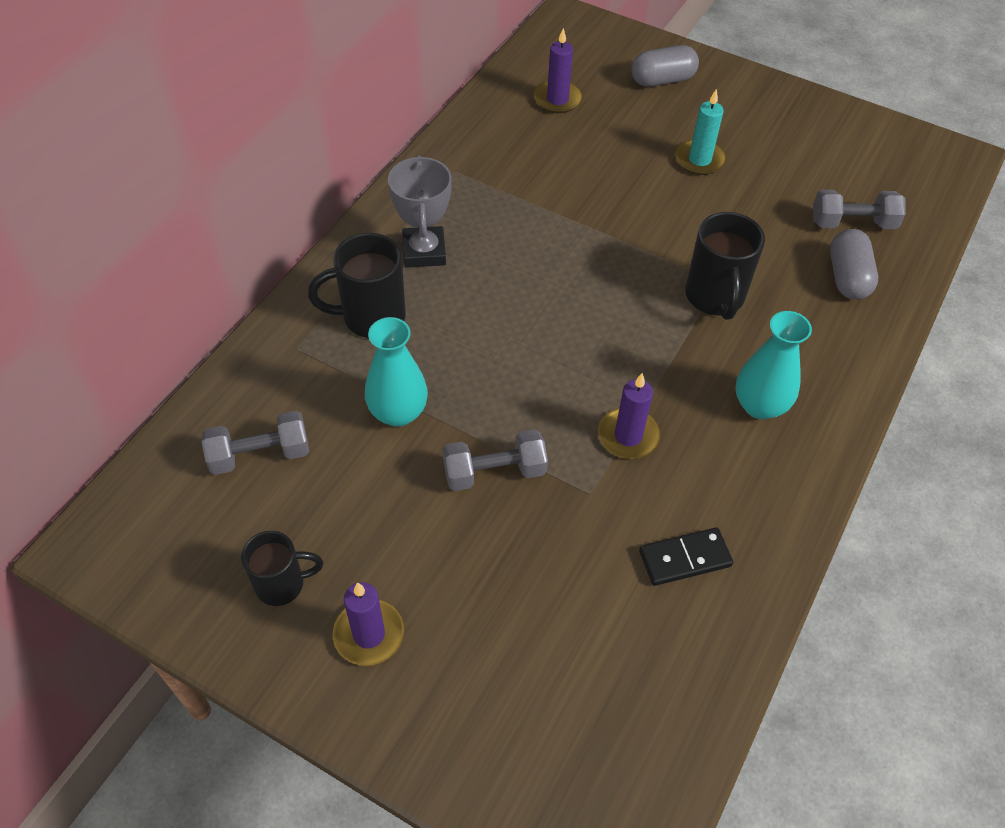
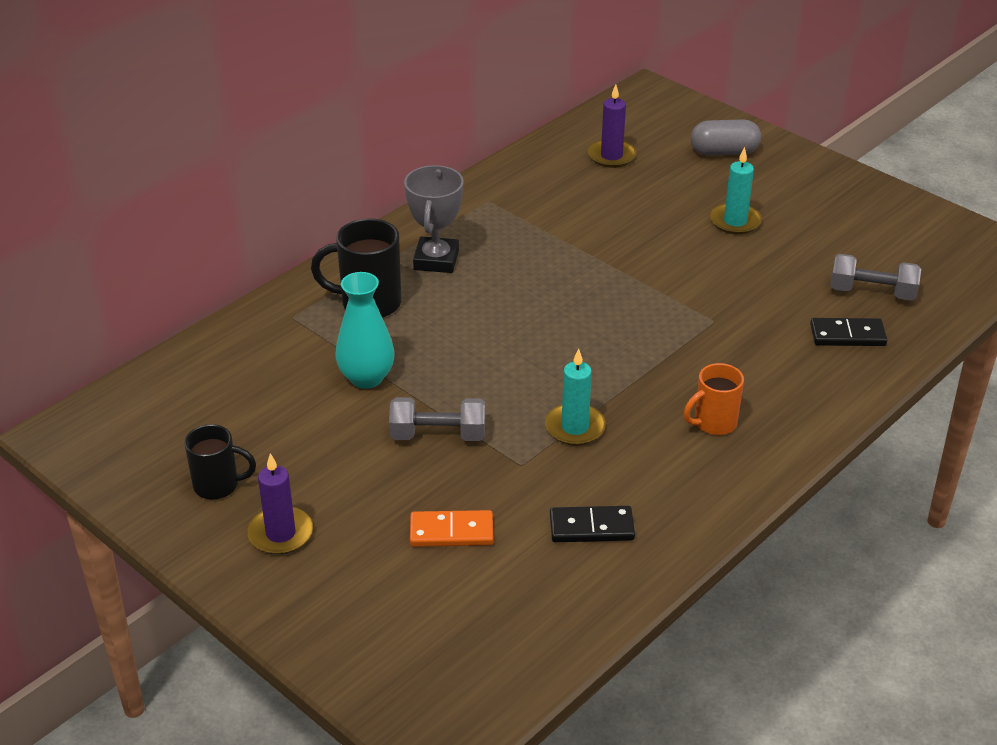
camera: 15 degrees right, 15 degrees down
(260, 455) = (232, 390): grey dumbbell -> none
(547, 594) = (451, 532): none -> orange domino
(628, 436) = (575, 427): purple candle -> turquoise candle
(715, 297) = (704, 333): black mug -> none
(759, 405) = (713, 423): turquoise vase -> orange mug
(847, 277) = (847, 335): grey capsule -> black domino

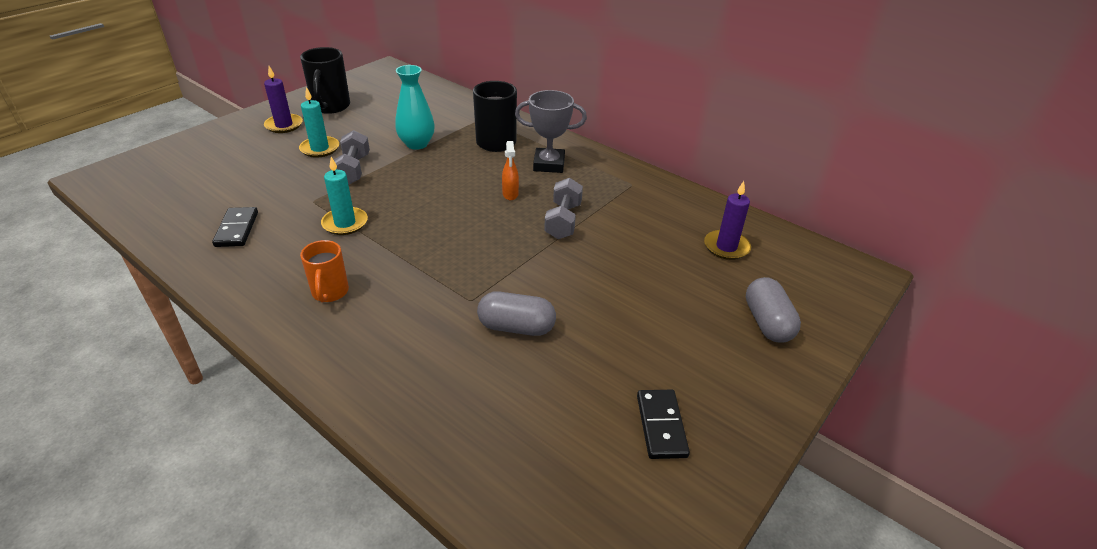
camera: 85 degrees right, 0 degrees up
(218, 486) = (331, 107): black mug -> black mug, size x1.52
(451, 532) = (259, 176): orange domino -> none
(508, 292) = (510, 194): none -> orange spray bottle
(713, 423) = (330, 292): orange mug -> orange mug turned 150 degrees counterclockwise
(735, 221) = (636, 323): turquoise candle -> turquoise candle (320, 149)
(751, 291) = (516, 327): none -> grey capsule
(847, 335) = (442, 395): black domino -> black domino (661, 426)
(872, 292) = (518, 425): grey dumbbell -> grey dumbbell (563, 221)

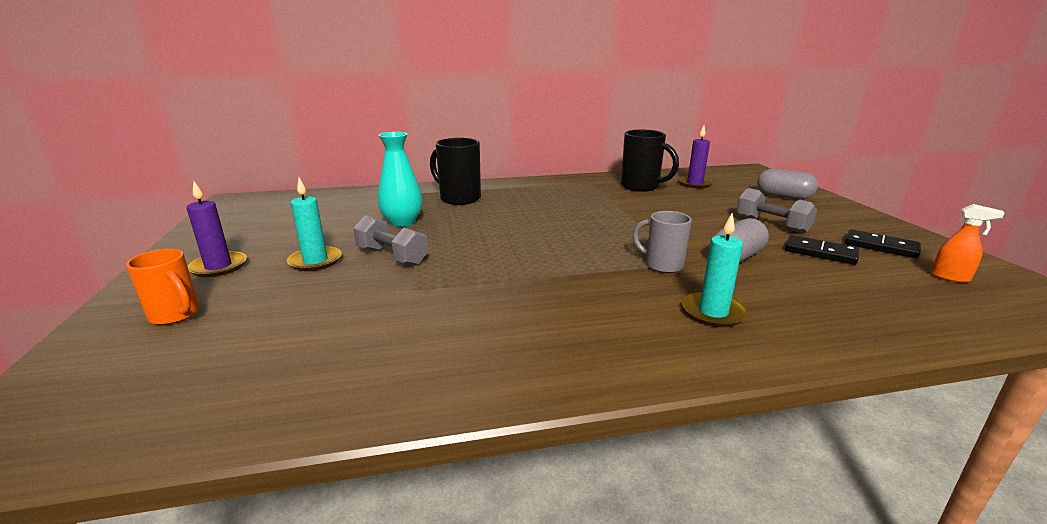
camera: 50 degrees left, 15 degrees down
(237, 229) = (395, 347): black domino -> black domino (820, 252)
(330, 292) = (605, 320): orange mug -> orange mug (175, 315)
(331, 107) = (242, 237): black mug -> black mug (641, 187)
(345, 223) = (486, 283): turquoise candle -> turquoise candle (713, 312)
(454, 290) = (662, 265): none -> grey mug
(510, 194) = (546, 214): orange spray bottle -> orange spray bottle (950, 278)
(549, 164) = (524, 194): grey trophy -> none
(563, 221) = (608, 209): grey dumbbell -> grey dumbbell (772, 225)

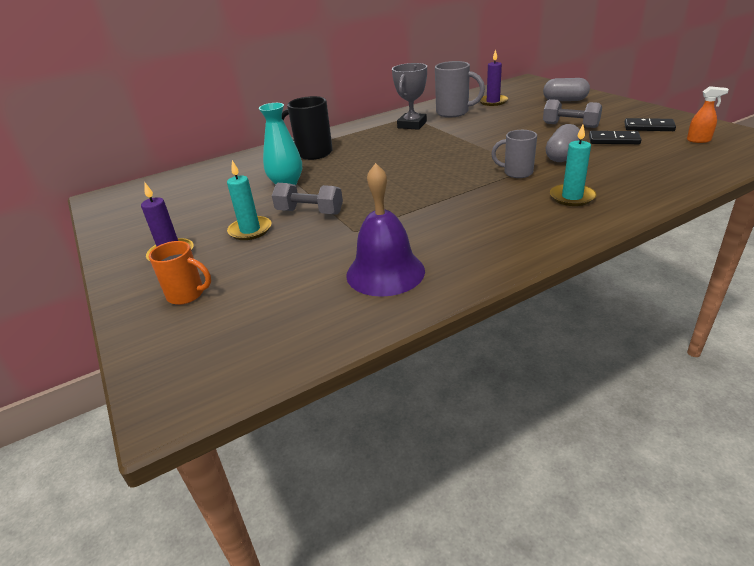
camera: 15 degrees left, 10 degrees up
(395, 349) = (385, 272): none -> purple bell
(585, 191) = (412, 125): none -> grey trophy
(641, 187) = (454, 112): black mug -> grey mug

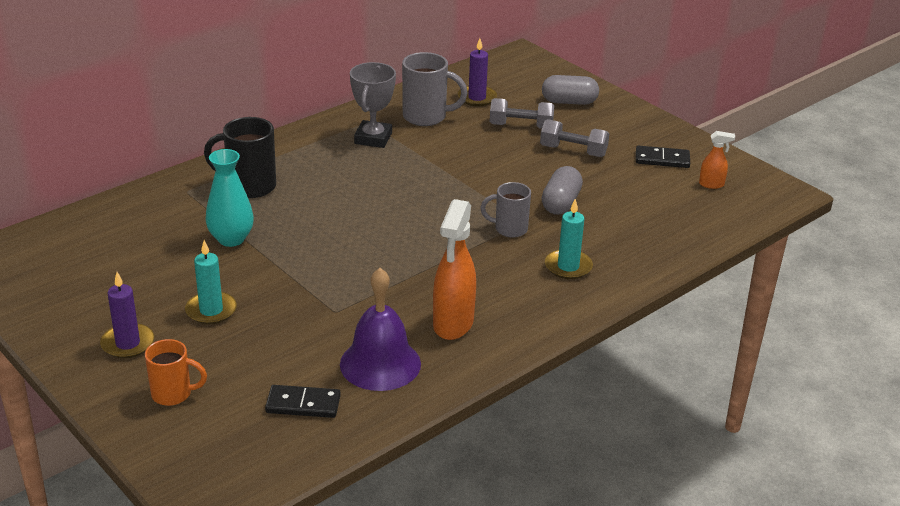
camera: 15 degrees left, 0 degrees up
(309, 212) = (275, 284): grey dumbbell -> grey dumbbell (521, 126)
(460, 240) = (453, 324): none -> orange spray bottle
(613, 140) = (620, 180): black domino -> black domino (303, 404)

